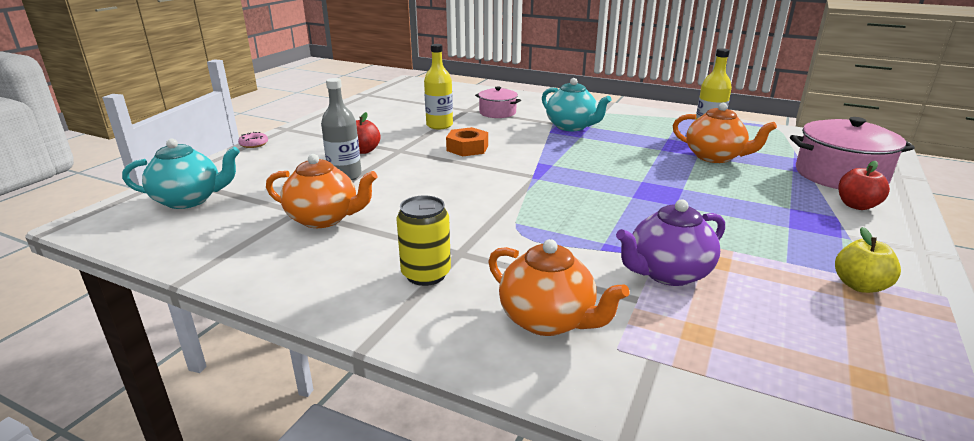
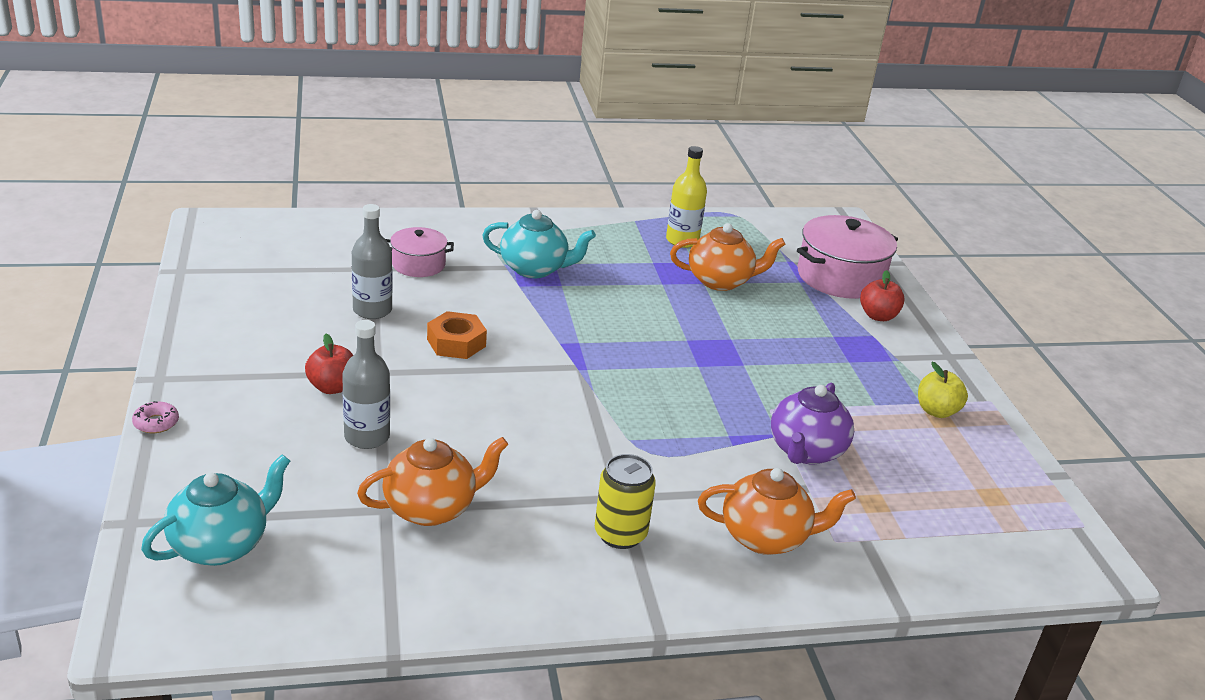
camera: 40 degrees left, 5 degrees up
(439, 125) = (372, 310): yellow bottle -> grey bottle

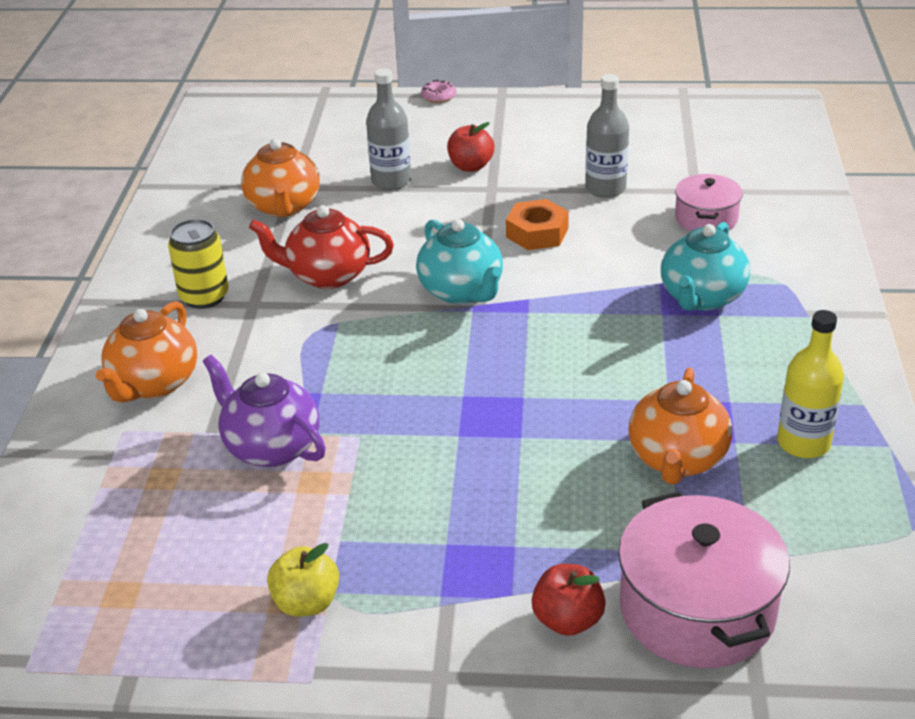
camera: 110 degrees right, 5 degrees up
(221, 545) = (282, 124): turquoise teapot -> turquoise teapot (461, 291)
(558, 456) = (327, 275): none -> red teapot

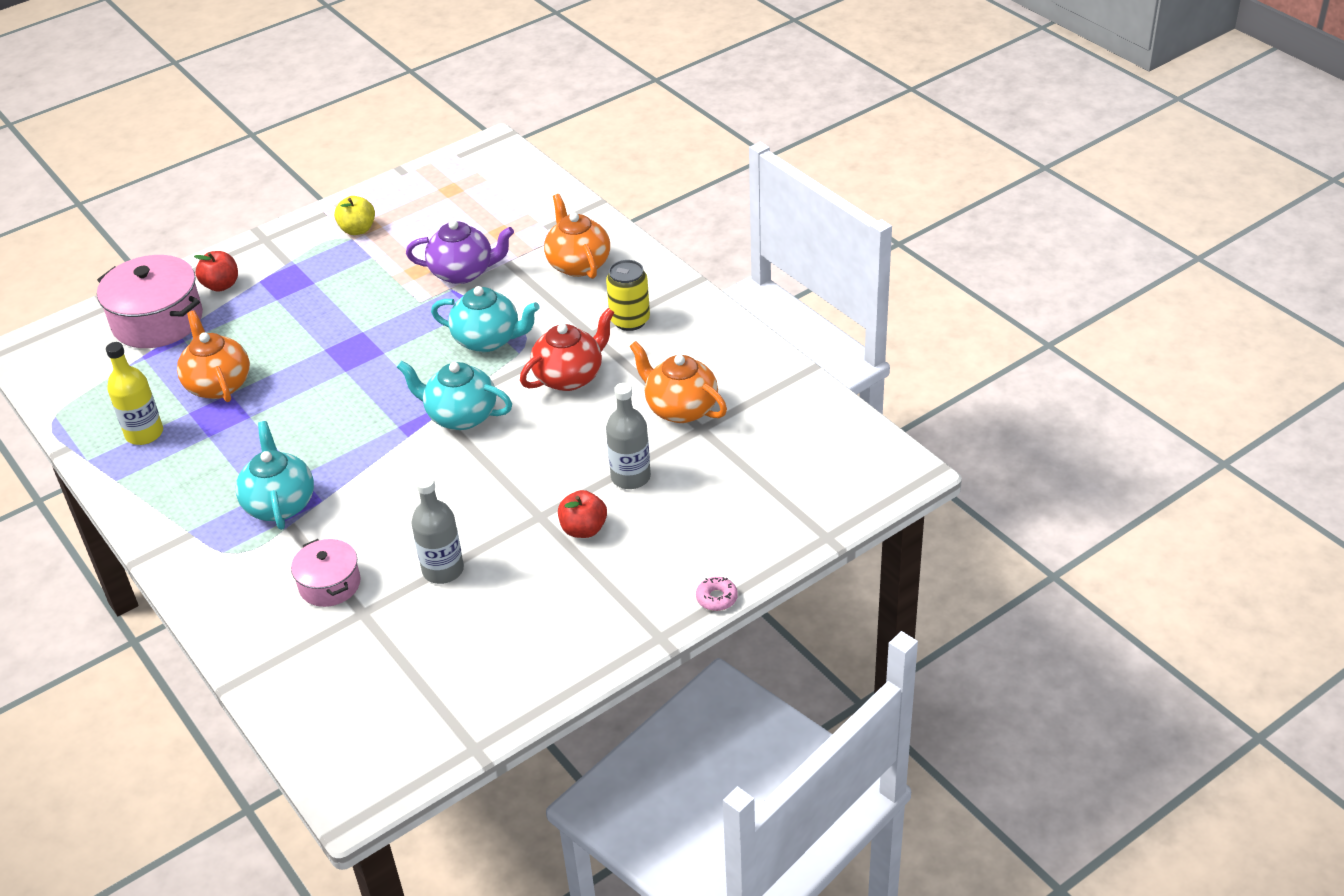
camera: 140 degrees right, 5 degrees up
(348, 350) = (488, 340): none -> turquoise teapot
(537, 233) = (456, 493): orange nut -> none

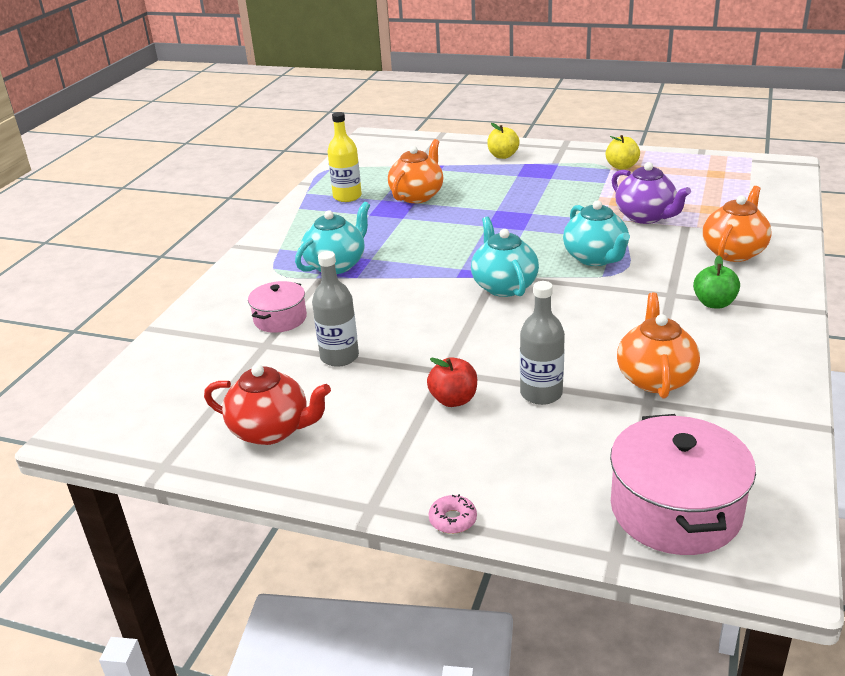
camera: 55 degrees right, 10 degrees down
(158, 321) = (445, 155): pink pot -> pink pot (675, 509)
(221, 285) = (503, 156): red apple -> yellow apple
(570, 377) = (610, 309): red teapot -> red teapot (271, 430)
(630, 320) = (714, 303): yellow can -> green apple

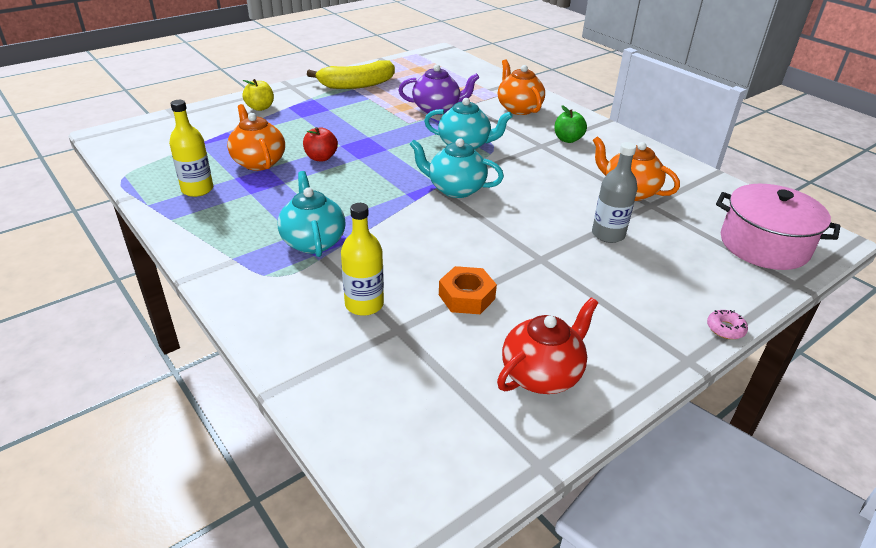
camera: 60 degrees left, 5 degrees up
(280, 319) = (364, 304): pink pot -> yellow bottle
(339, 357) = (466, 297): grey bottle -> orange nut
(453, 400) = (582, 270): red apple -> red apple (321, 158)
(621, 166) = (357, 85): yellow apple -> yellow banana

